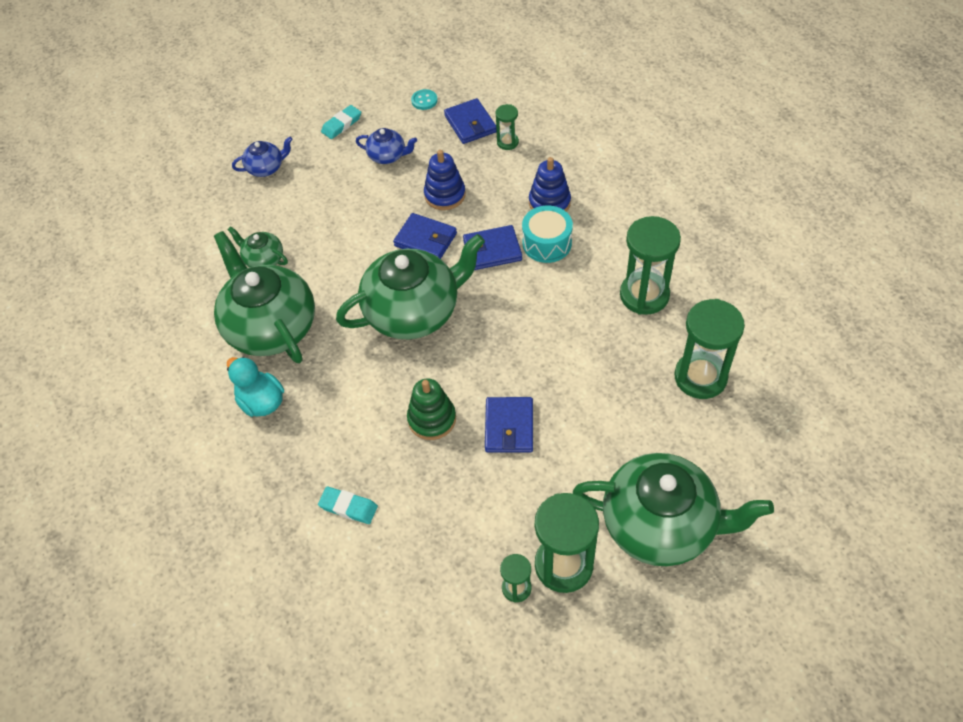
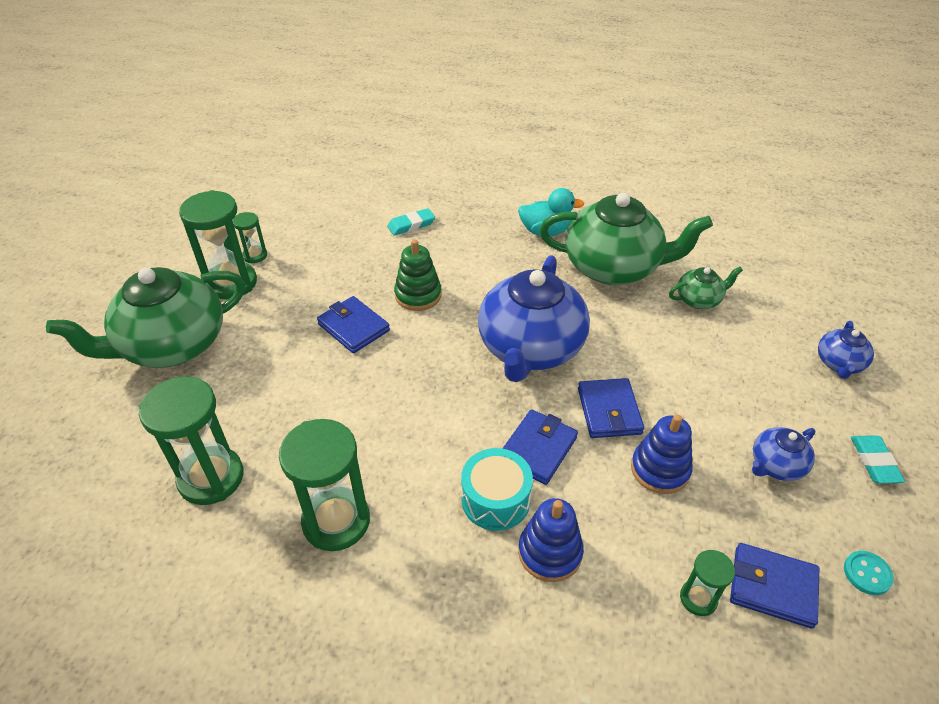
camera: 130 degrees right, 10 degrees down
(414, 312) = (530, 348): green teapot -> blue teapot
(425, 240) = (609, 411): blue wallet -> blue wallet turned 75 degrees counterclockwise

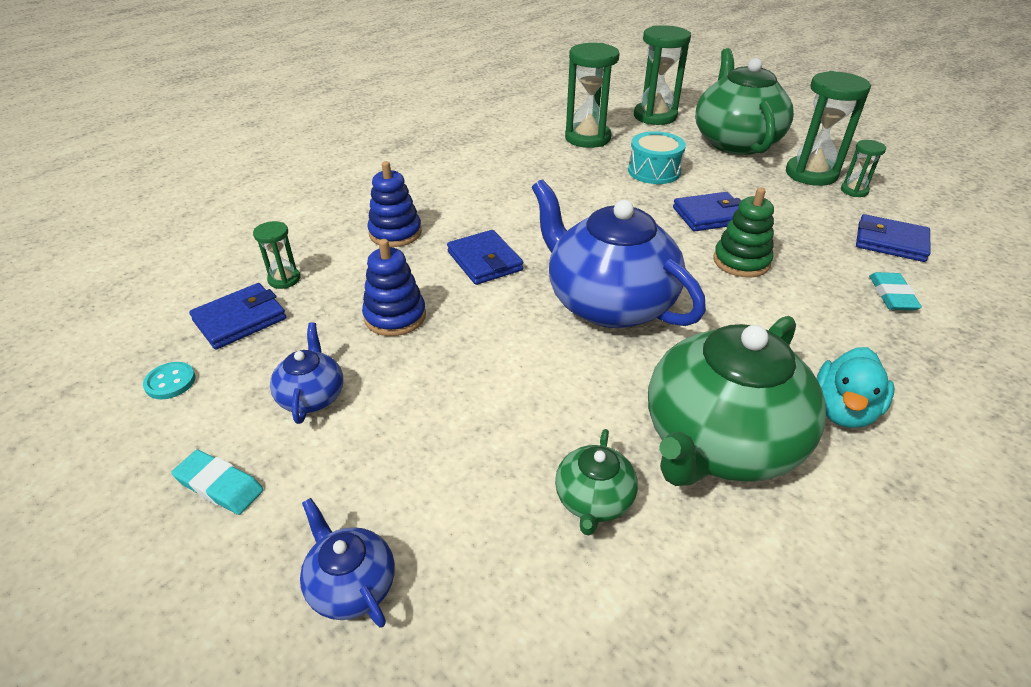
camera: 120 degrees right, 5 degrees down
(336, 521) = (510, 168): green hourglass -> green hourglass (655, 116)
(495, 499) = (461, 226): turquoise drum -> turquoise drum (654, 171)
(609, 411) = (484, 317): blue wallet -> blue wallet (890, 242)

